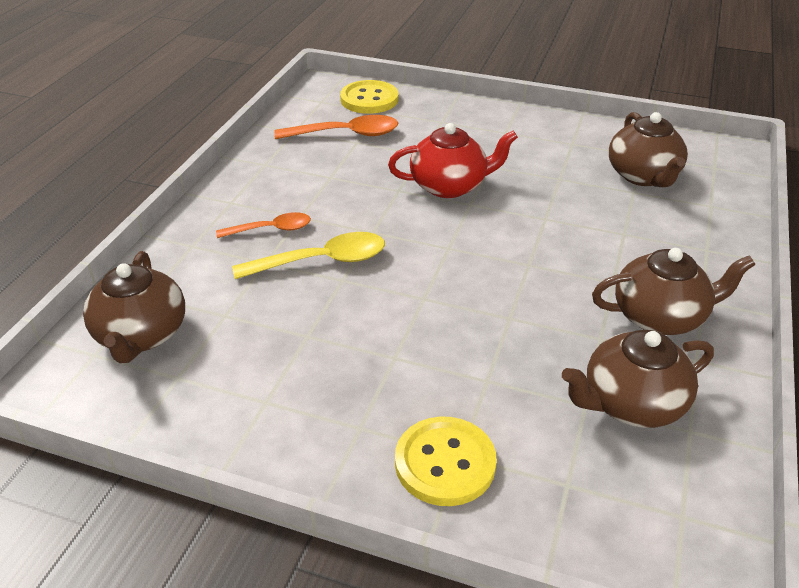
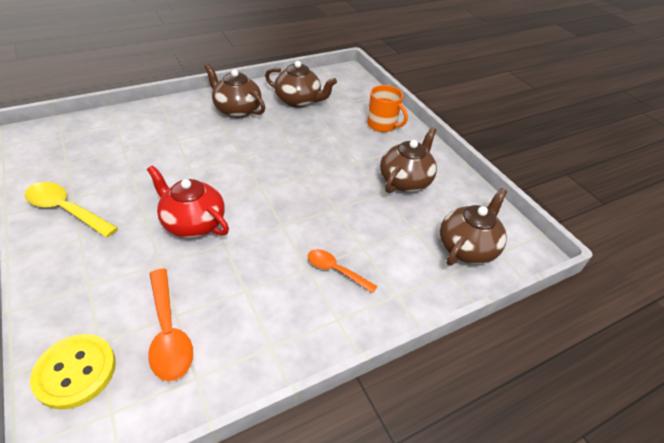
camera: 140 degrees left, 5 degrees up
(322, 261) = (332, 226): yellow spoon -> yellow spoon (66, 210)
(346, 134) = (168, 332): orange spoon -> orange spoon turned 150 degrees counterclockwise
(445, 463) = (382, 125): yellow button -> orange mug
(643, 176) = (98, 154): brown teapot -> brown teapot (405, 181)

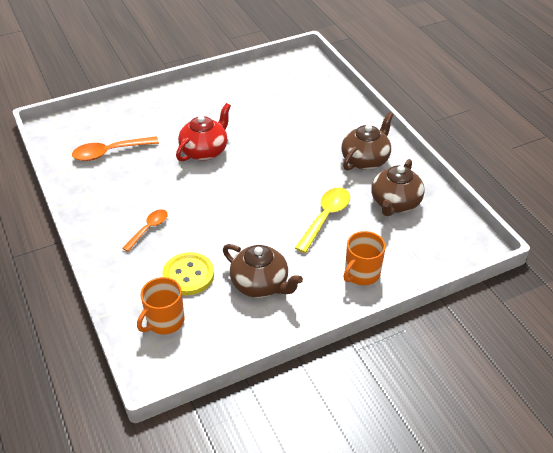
camera: 95 degrees right, 0 degrees up
(66, 210) = (220, 93): yellow spoon -> yellow spoon (325, 217)
(75, 372) = (91, 123): yellow button -> yellow button (188, 275)
(467, 247) = (164, 321): brown teapot -> orange mug

